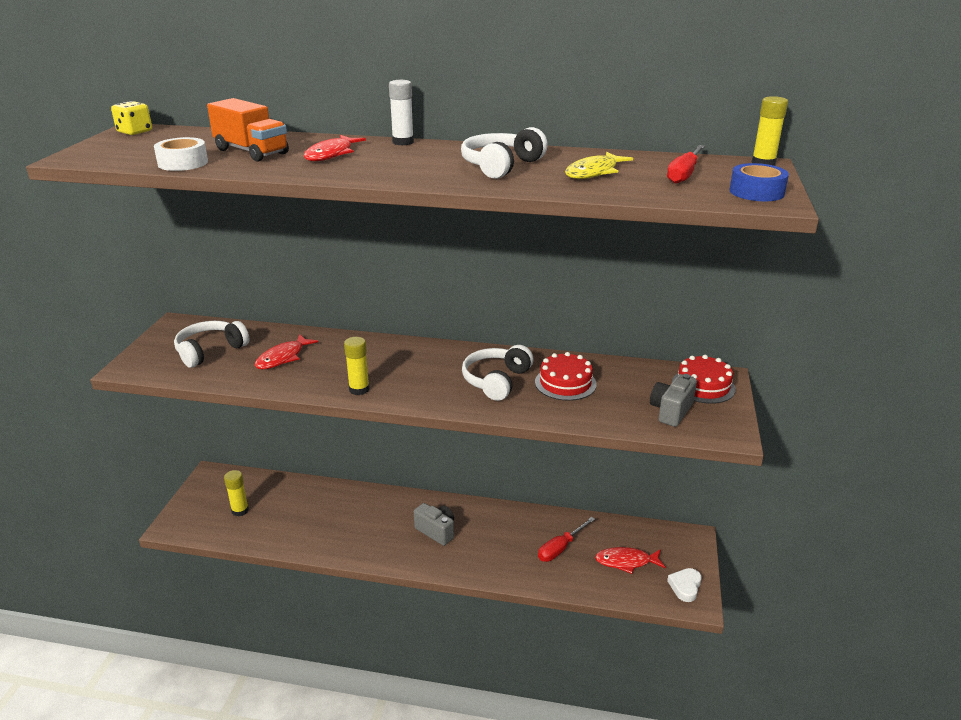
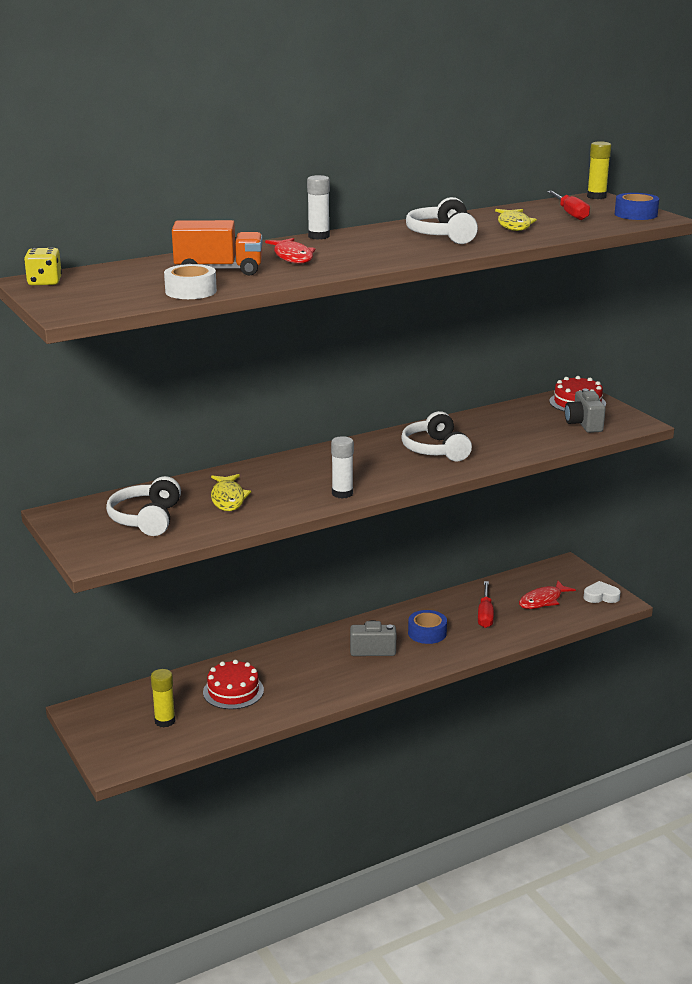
camera: 40 degrees left, 5 degrees down
(283, 357) = (228, 498): red fish -> yellow fish
(359, 389) = (342, 493): yellow glue stick -> white glue stick
(494, 539) = (427, 633): none -> blue tape
(565, 383) = (486, 433): red cake -> red cake (233, 691)
(685, 586) = (601, 596): white heart -> white heart turned 105 degrees clockwise

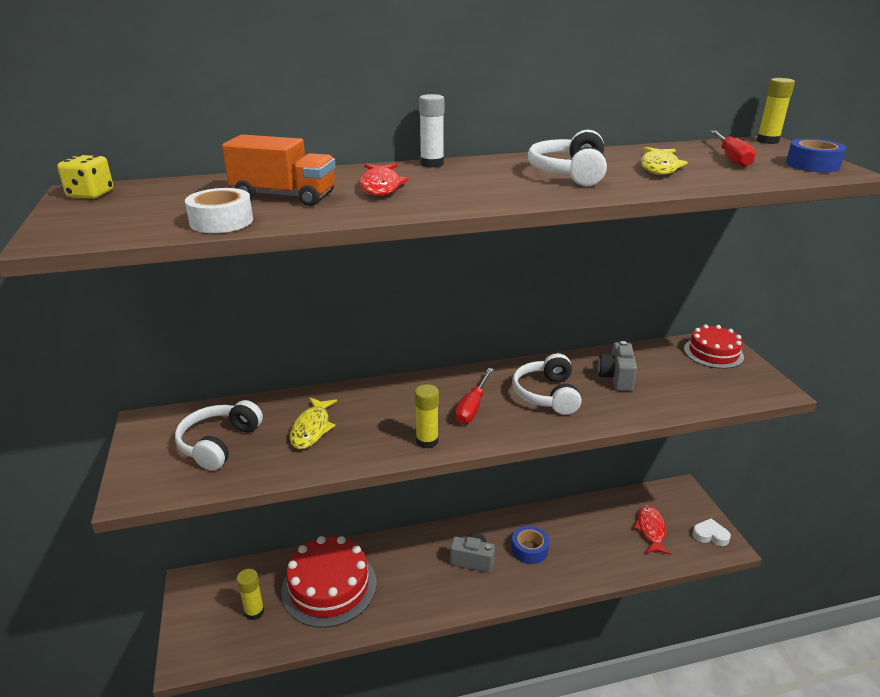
camera: 15 degrees right, 5 degrees up
(233, 691) = (329, 586): red cake -> red cake, size x1.66
(342, 493) = (427, 441): white glue stick -> yellow glue stick
(485, 614) = (591, 537): red screwdriver -> red screwdriver (472, 407)
(543, 600) = (651, 530): red fish -> red fish turned 120 degrees clockwise
(584, 424) = (714, 383): grey camera -> grey camera (616, 378)

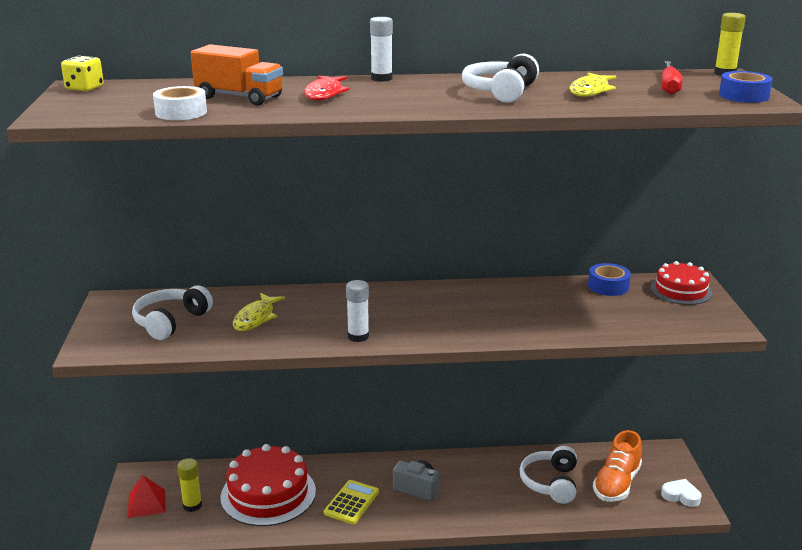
camera: 10 degrees right, 5 degrees down
(206, 616) = (146, 503): none -> red pyramid
(414, 585) = (351, 502): none -> yellow calculator
(427, 441) = (358, 336): yellow glue stick -> white glue stick
(472, 407) = (412, 314): red screwdriver -> none
(529, 549) = (479, 486): blue tape -> blue tape (608, 286)
(547, 395) = (489, 311): white headphones -> white headphones (550, 483)
(616, 378) = (566, 303): grey camera -> none
(651, 530) = (616, 484): red fish -> orange shoe

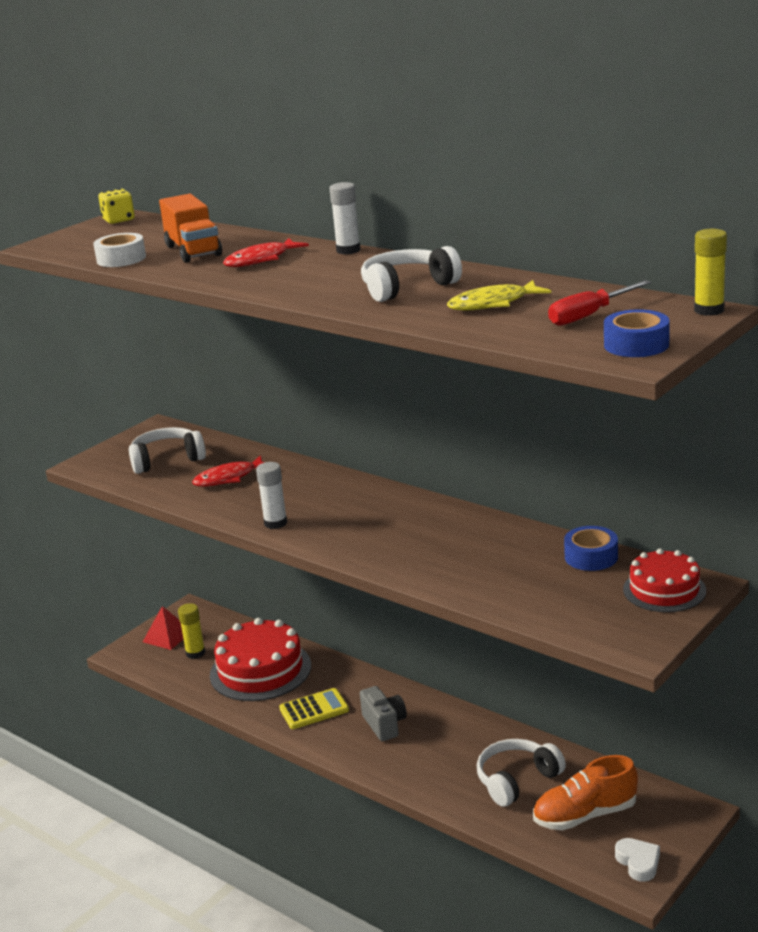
camera: 45 degrees right, 0 degrees up
(256, 318) = (229, 478): yellow fish -> red fish

